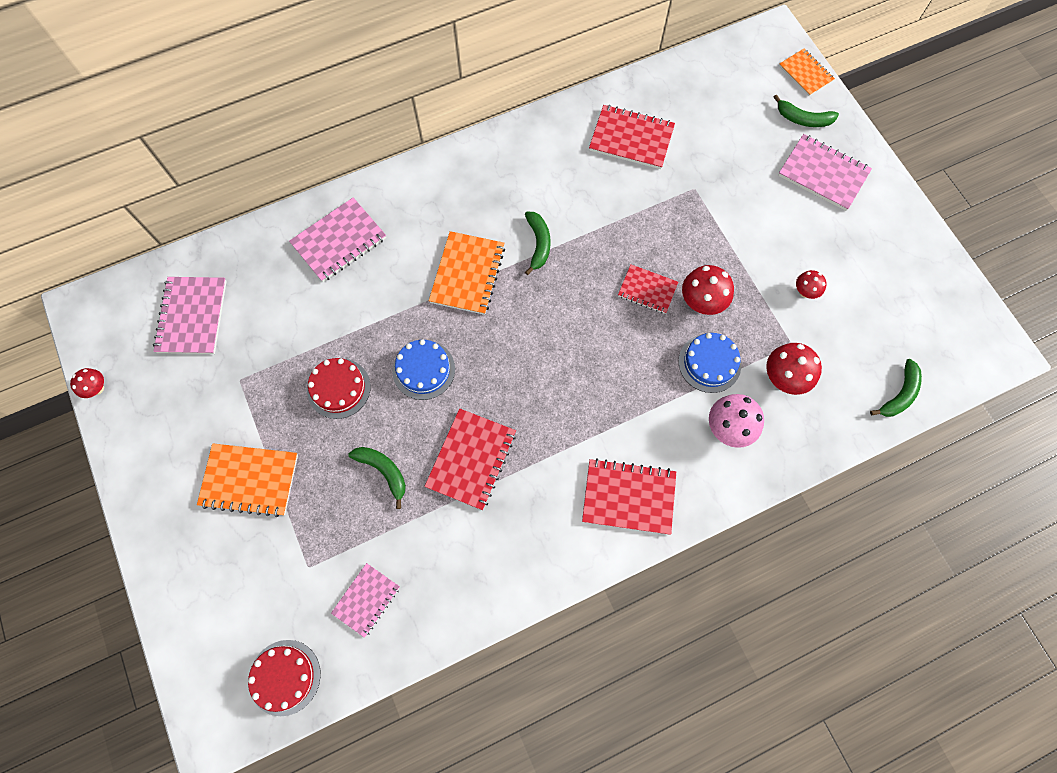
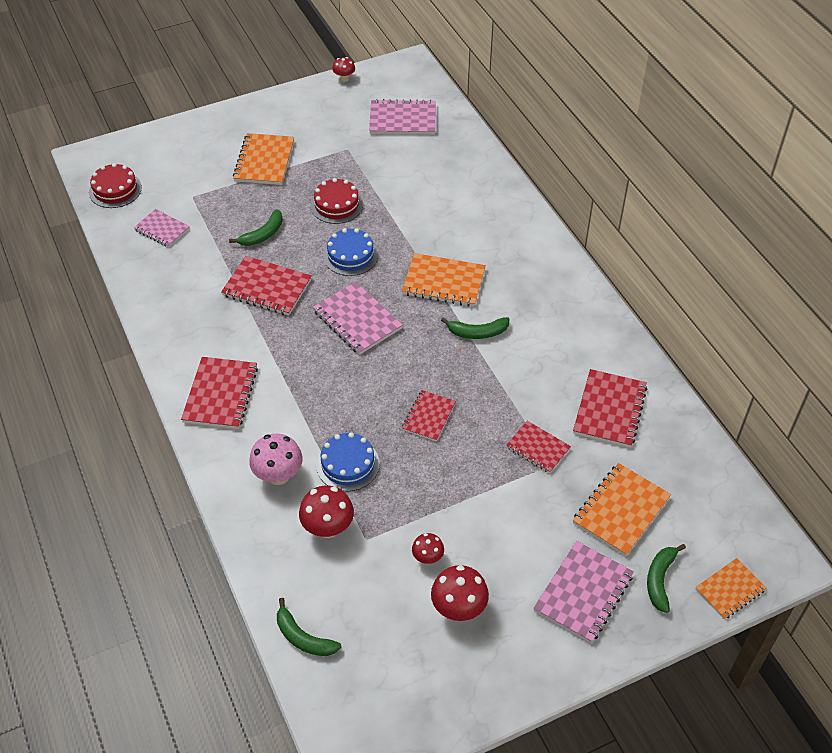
camera: 90 degrees right, 20 degrees down
(339, 241) = (474, 197): pink notebook -> pink notebook (357, 320)
(678, 198) = (538, 448): none -> red notebook
(701, 302) = (415, 461): red mushroom -> red mushroom (458, 608)
(739, 140) = (621, 510): none -> orange notebook

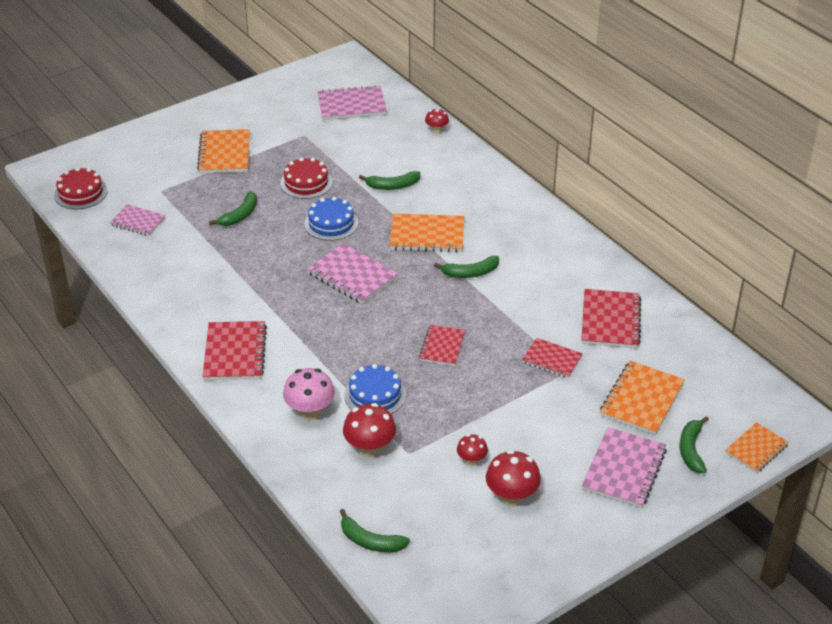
camera: 10 degrees left, 10 degrees down
(267, 288) = (256, 259): red notebook -> none
(344, 78) = (285, 76): red mushroom -> red mushroom (436, 131)
(422, 219) = (392, 186): none -> green banana

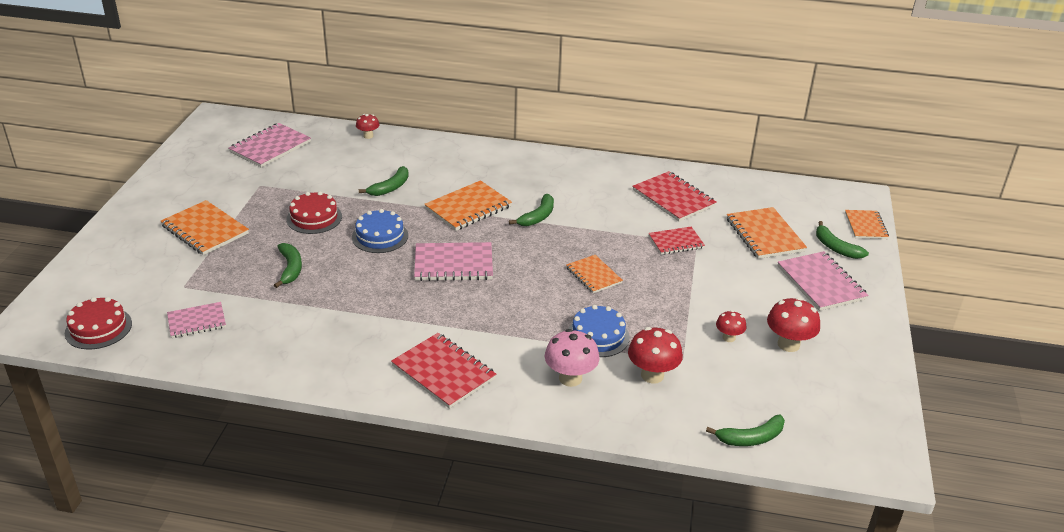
camera: 45 degrees left, 5 degrees down
(442, 347) = (593, 275): red notebook -> orange notebook

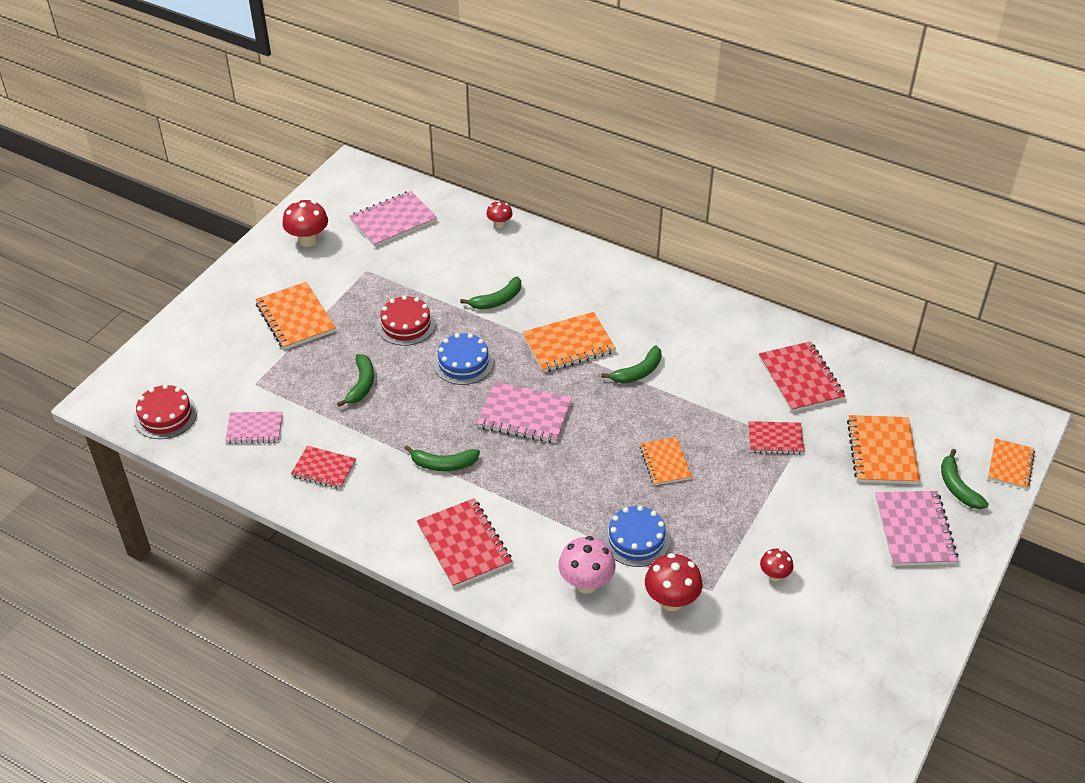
camera: 20 degrees right, 10 degrees up
(280, 340) = (324, 469): none -> red notebook
(751, 438) = (739, 700): green banana -> green banana (443, 464)
(788, 344) = (836, 599): red mushroom -> red mushroom (308, 240)

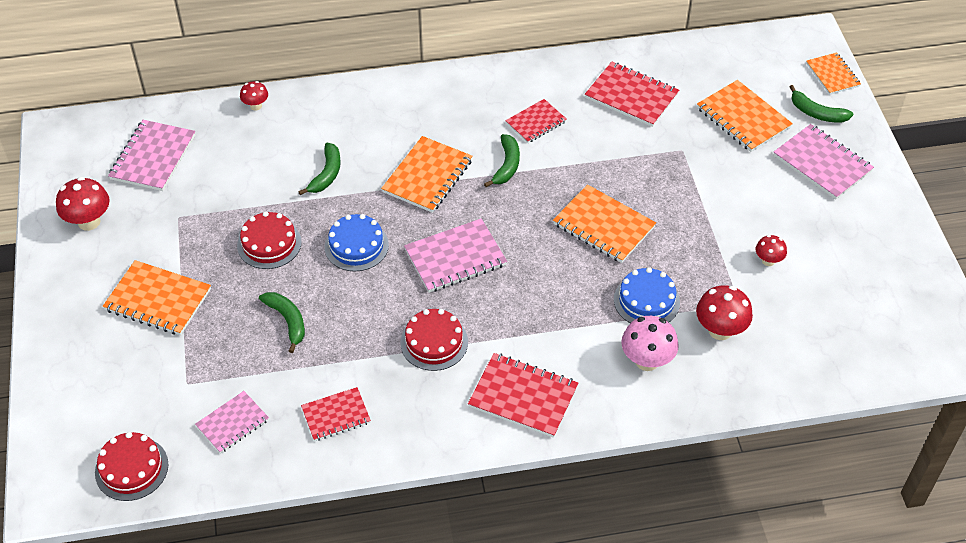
camera: 40 degrees left, 5 degrees up
(443, 464) = (434, 342): green banana -> red cake
(665, 462) = (603, 226): orange notebook -> orange notebook, size x1.57
(775, 439) = (662, 155): red notebook -> red notebook (536, 122)

